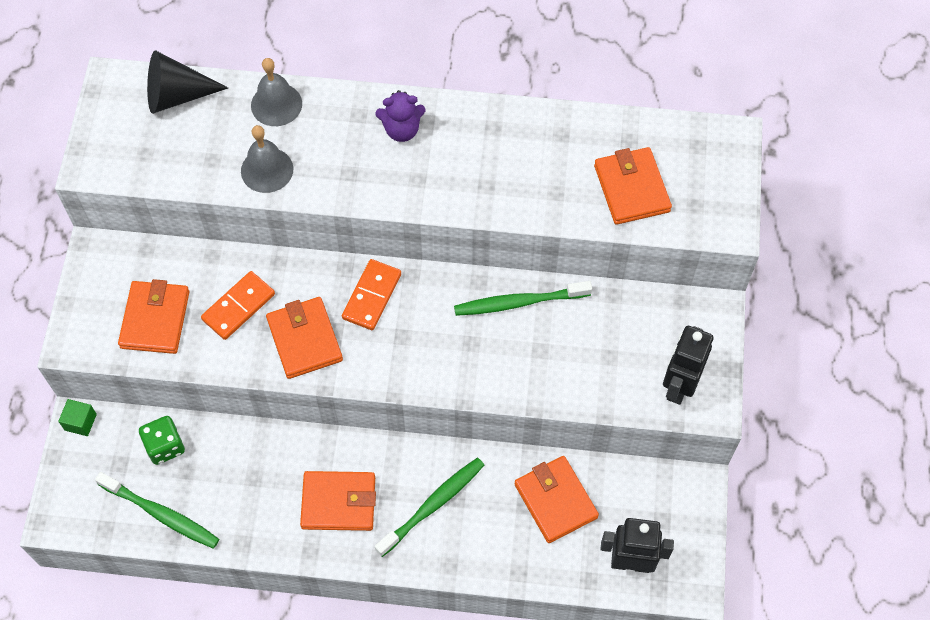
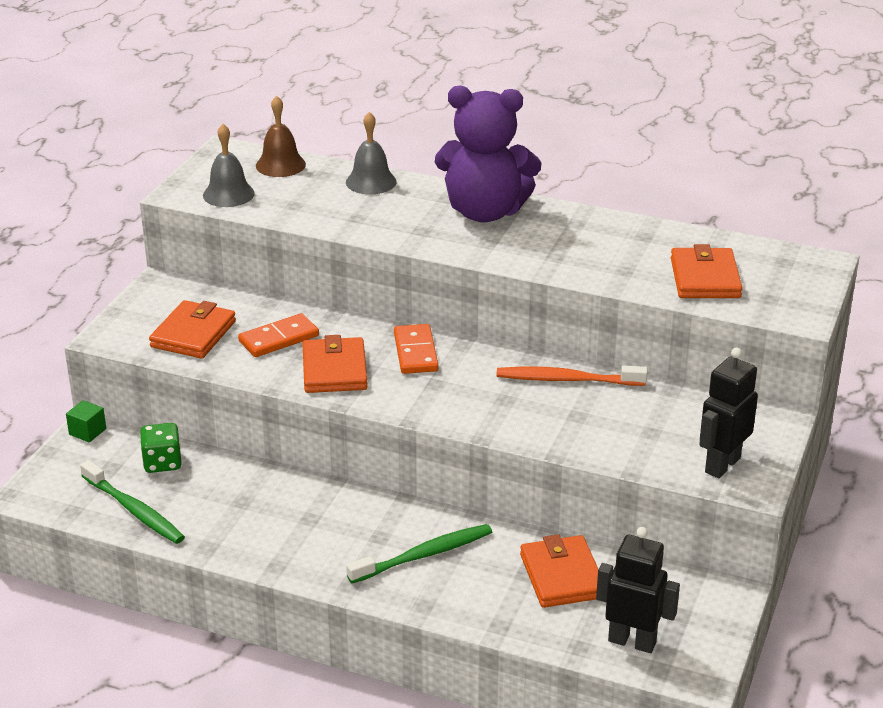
camera: 15 degrees right, 30 degrees down
(177, 95) = (280, 165): black cone -> brown bell
(267, 170) = (343, 217): grey bell -> grey bell (228, 194)
(338, 502) = (323, 535): orange wallet -> none
(371, 296) = (415, 352): orange domino -> orange domino turned 45 degrees counterclockwise
(402, 130) = (485, 212): purple teddy bear -> purple teddy bear, size x2.12
(519, 302) = (567, 380): green toothbrush -> orange toothbrush

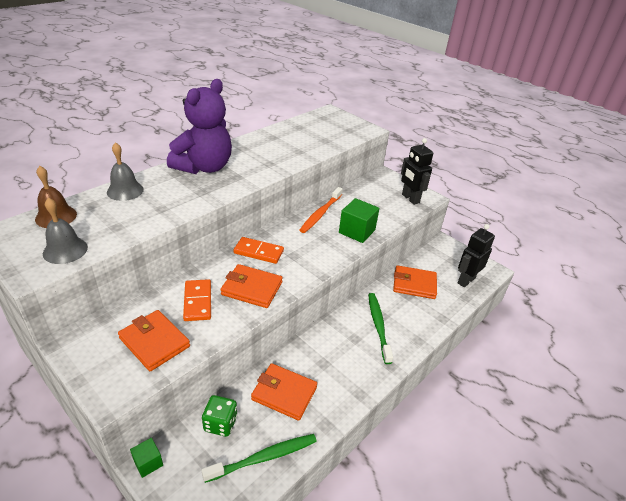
camera: 70 degrees left, 5 degrees up
(553, 427) = (357, 231): none -> green cube
(705, 278) = (322, 137): orange wallet -> orange wallet (284, 393)

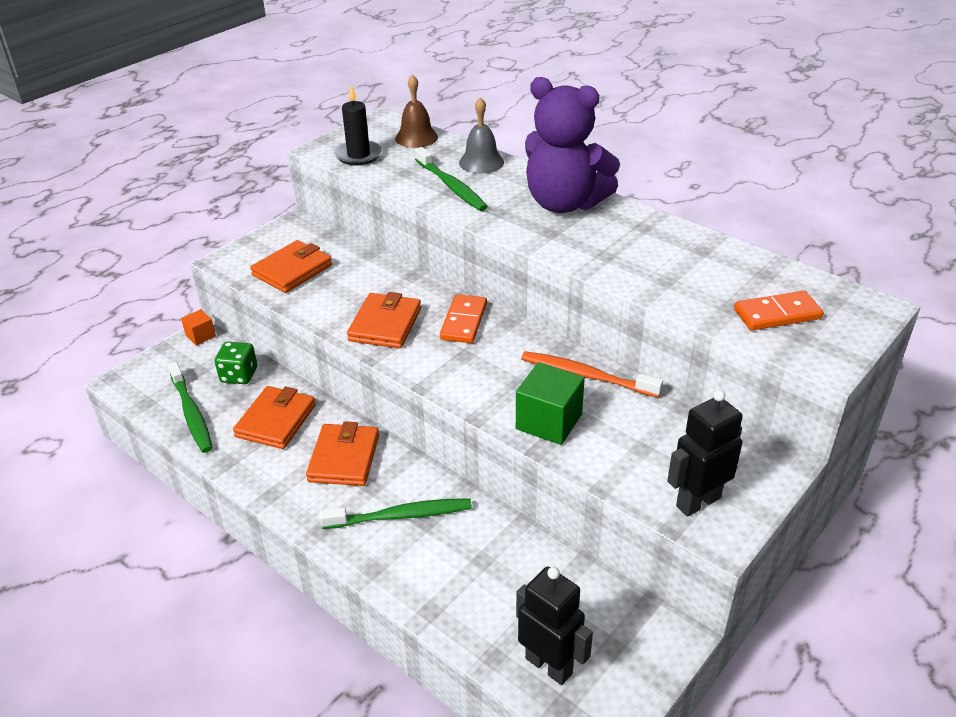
camera: 90 degrees right, 0 degrees up
(65, 250) = (358, 155): grey bell -> black candle
(148, 463) = (200, 336): green cube -> orange cube
(154, 207) = (451, 186): none -> green toothbrush
(197, 302) = (357, 287): orange domino -> orange domino (777, 314)
(414, 284) = (515, 571): orange wallet -> orange wallet (344, 458)

